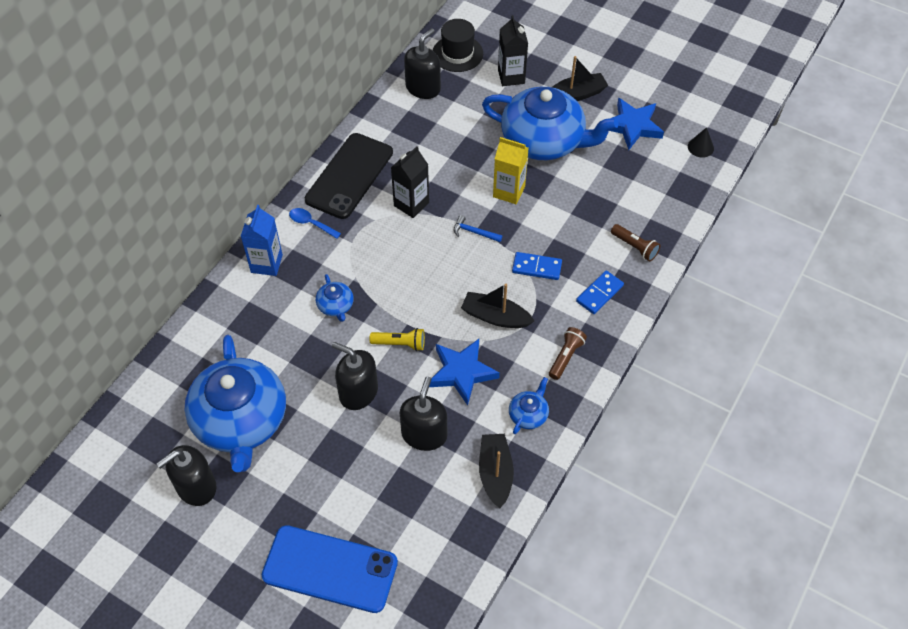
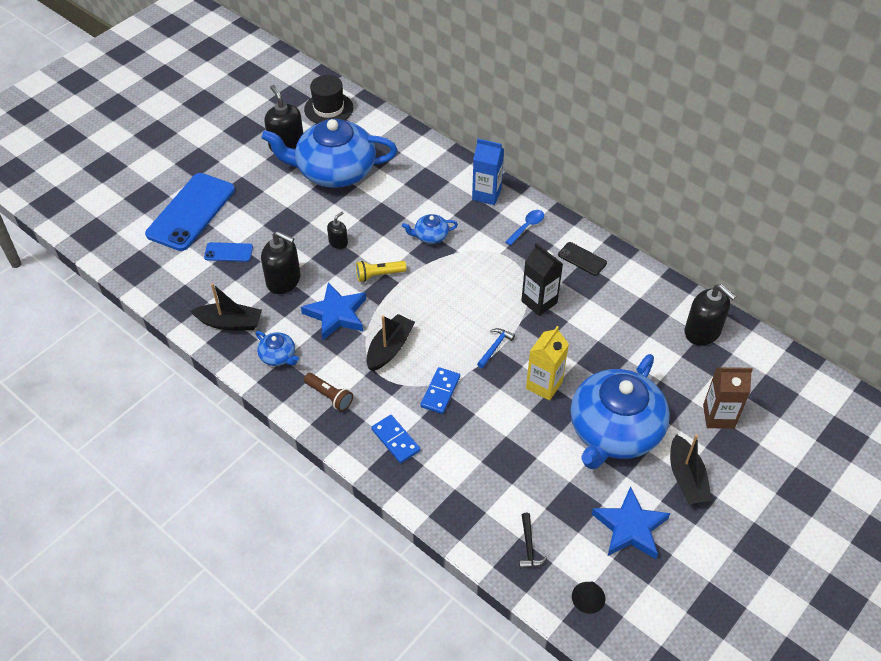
camera: 100 degrees right, 5 degrees down
(349, 176) = (582, 259): black phone -> black phone, size x0.46
(358, 392) = (338, 242): black soap dispenser -> black soap dispenser, size x0.53
(391, 505) = (228, 252): none -> blue phone
(400, 343) = (379, 275): yellow flashlight -> yellow flashlight turned 60 degrees clockwise
(457, 53) = (757, 370): black hat -> black hat (328, 109)
(511, 77) = (718, 416): black carton -> brown carton
(635, 247) = (448, 487): brown flashlight -> none
(671, 187) = (529, 546): none -> black hammer

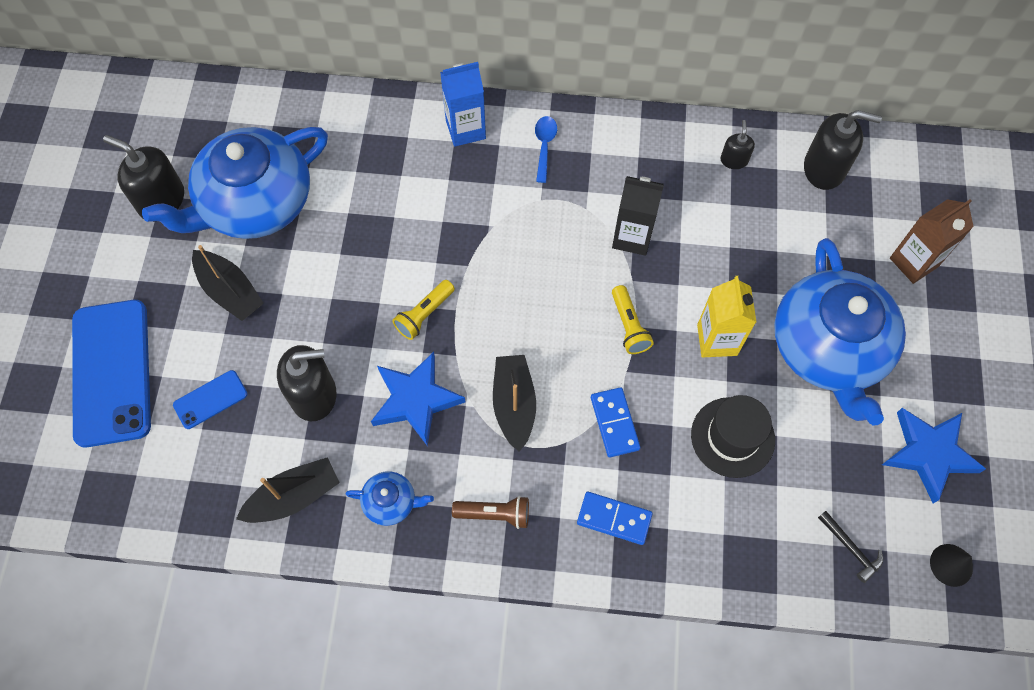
camera: 35 degrees left, 15 degrees up
(328, 109) = (175, 117): black hat -> black hat (732, 437)
(338, 242) = (340, 300): black soap dispenser -> black soap dispenser (734, 160)
(430, 236) = (443, 224): blue teapot -> none
(495, 347) = (629, 326): blue hammer -> yellow flashlight
(582, 259) = (636, 152): black phone -> none
(686, 478) = (937, 357): black boat -> black boat (230, 291)

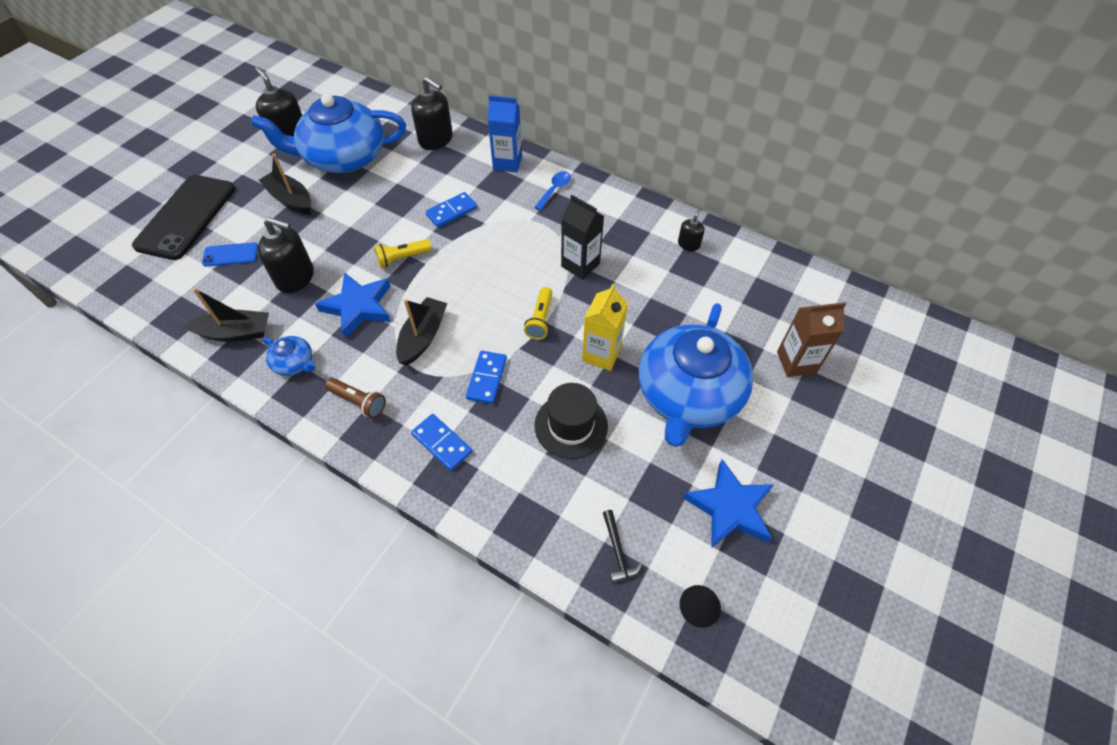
camera: 25 degrees right, 10 degrees down
(111, 372) = (186, 217): blue phone -> black phone
(230, 291) = (290, 199): black boat -> black boat turned 150 degrees clockwise
(441, 226) = (451, 211): none -> blue domino
(824, 168) = (757, 274): black soap dispenser -> black soap dispenser (436, 139)

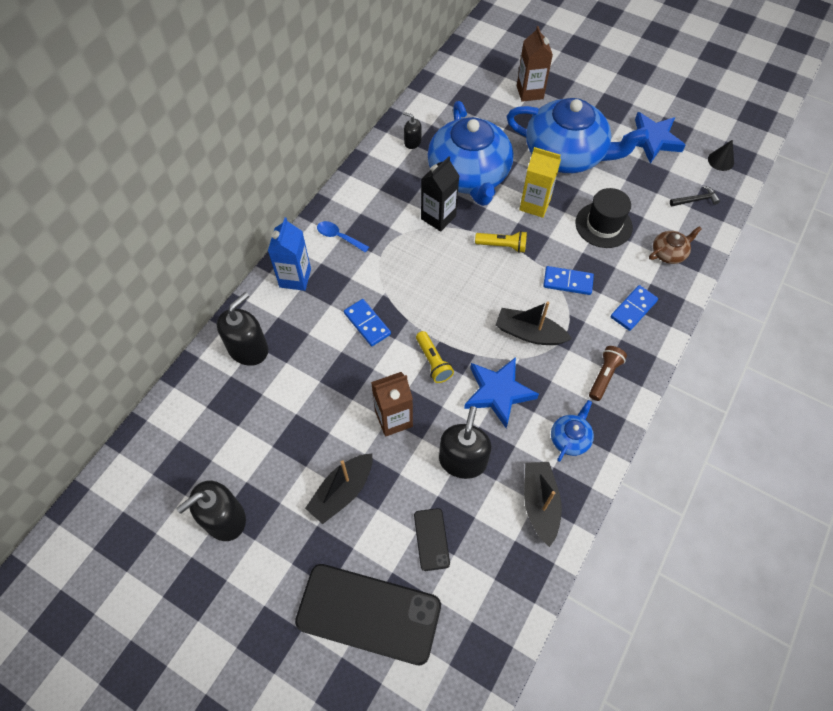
camera: 90 degrees left, 5 degrees up
(230, 254) = (431, 539): blue phone -> black phone
(343, 157) = (271, 445): blue teapot -> blue teapot (469, 175)
(349, 230) = (393, 419): none -> brown carton
(524, 498) = (669, 253): none -> brown teapot

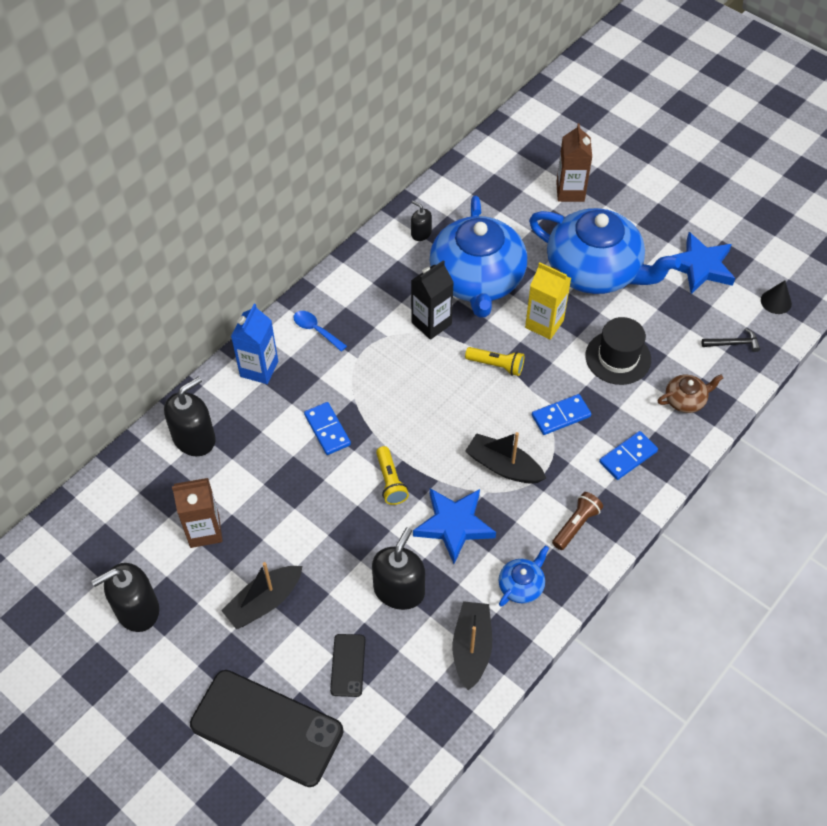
camera: 10 degrees right, 5 degrees down
(393, 419) = (334, 535): brown carton -> brown carton (204, 531)
(568, 282) = (561, 416): blue domino -> blue domino turned 45 degrees counterclockwise

